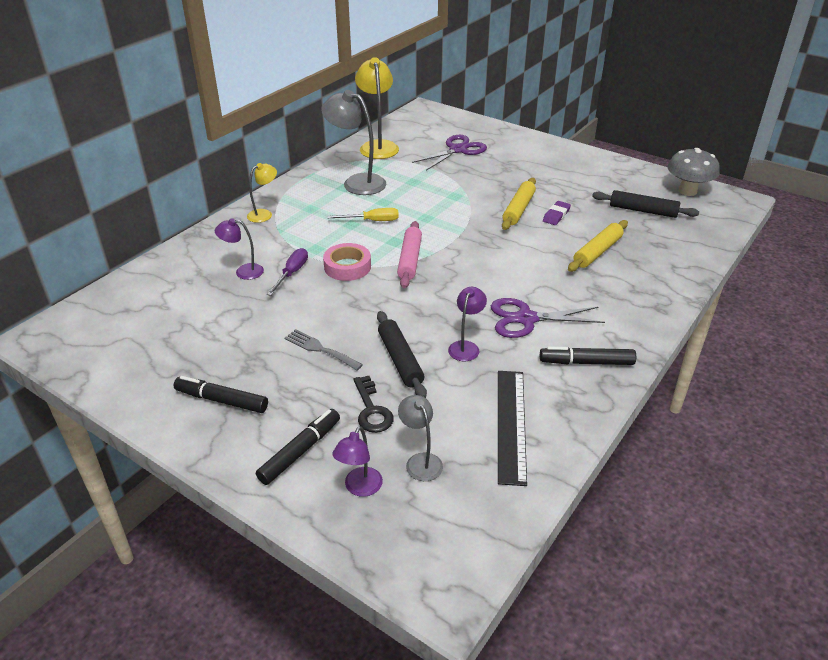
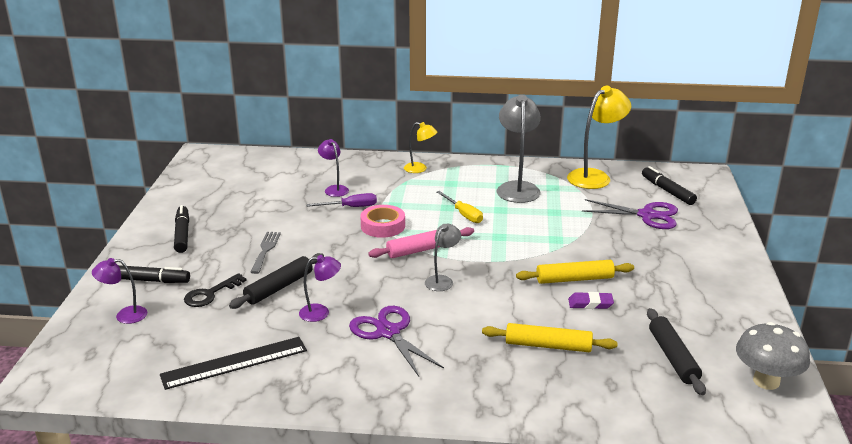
camera: 60 degrees right, 10 degrees down
(420, 461) = (166, 332): grey lamp -> grey lamp (442, 280)
(586, 362) = (349, 382): black marker -> black marker (667, 191)

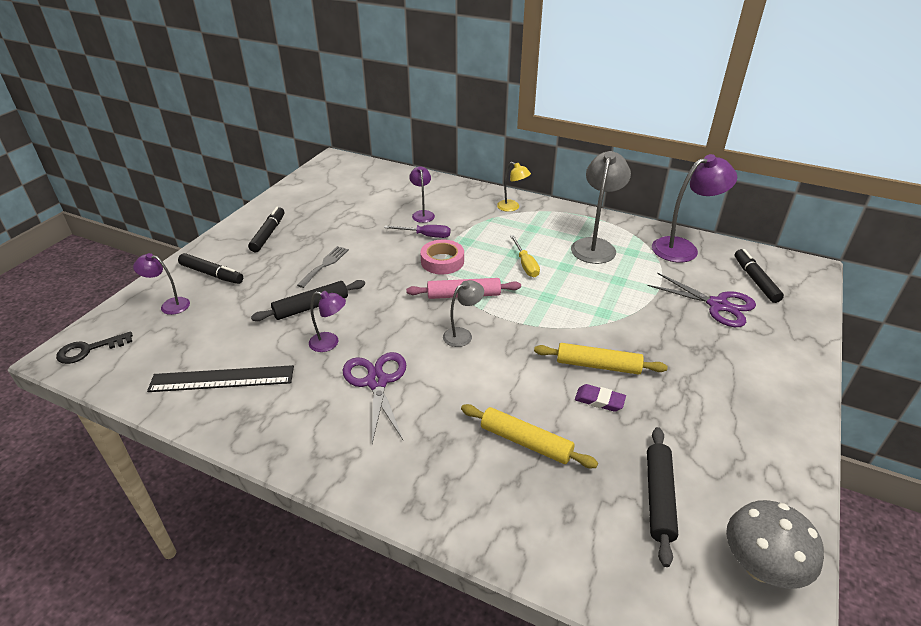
camera: 20 degrees right, 10 degrees up
(210, 294) = (250, 300): black key -> black key (89, 350)
(595, 176) = (683, 248): yellow lamp -> purple lamp

